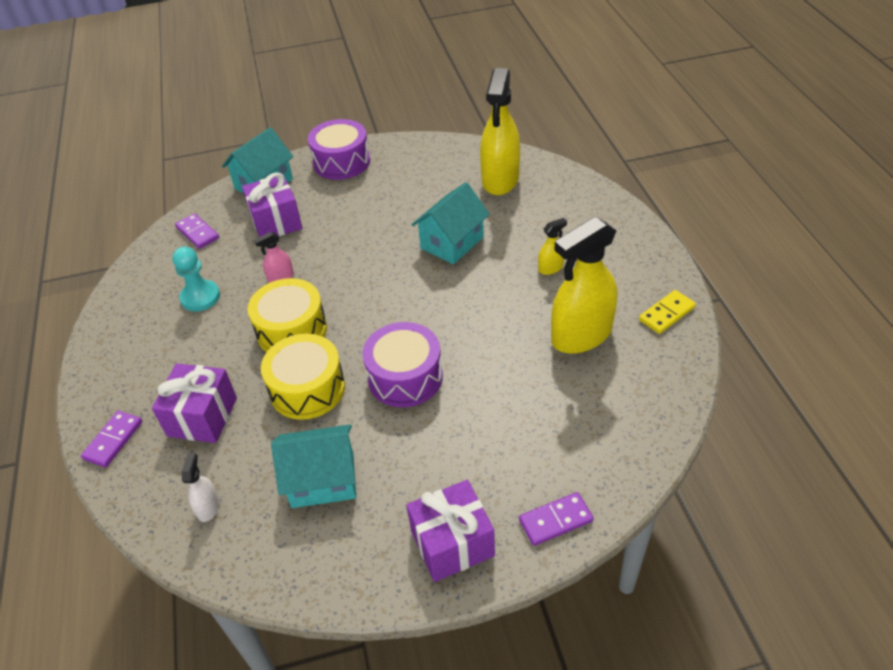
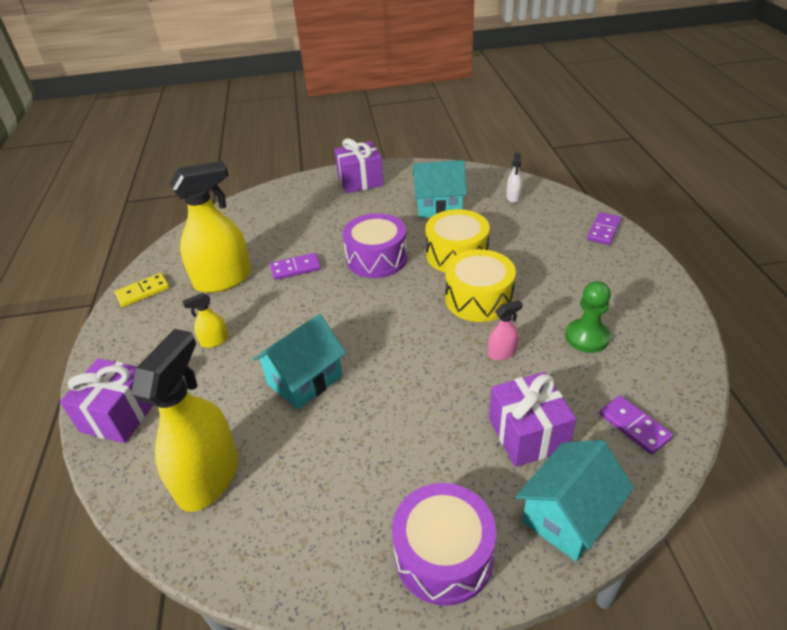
camera: 175 degrees left, 5 degrees down
(200, 297) = (587, 337): turquoise pawn -> green pawn
(202, 417) = (538, 241): purple gift -> purple gift (120, 415)
(555, 520) = (298, 187): purple domino -> purple domino (295, 268)

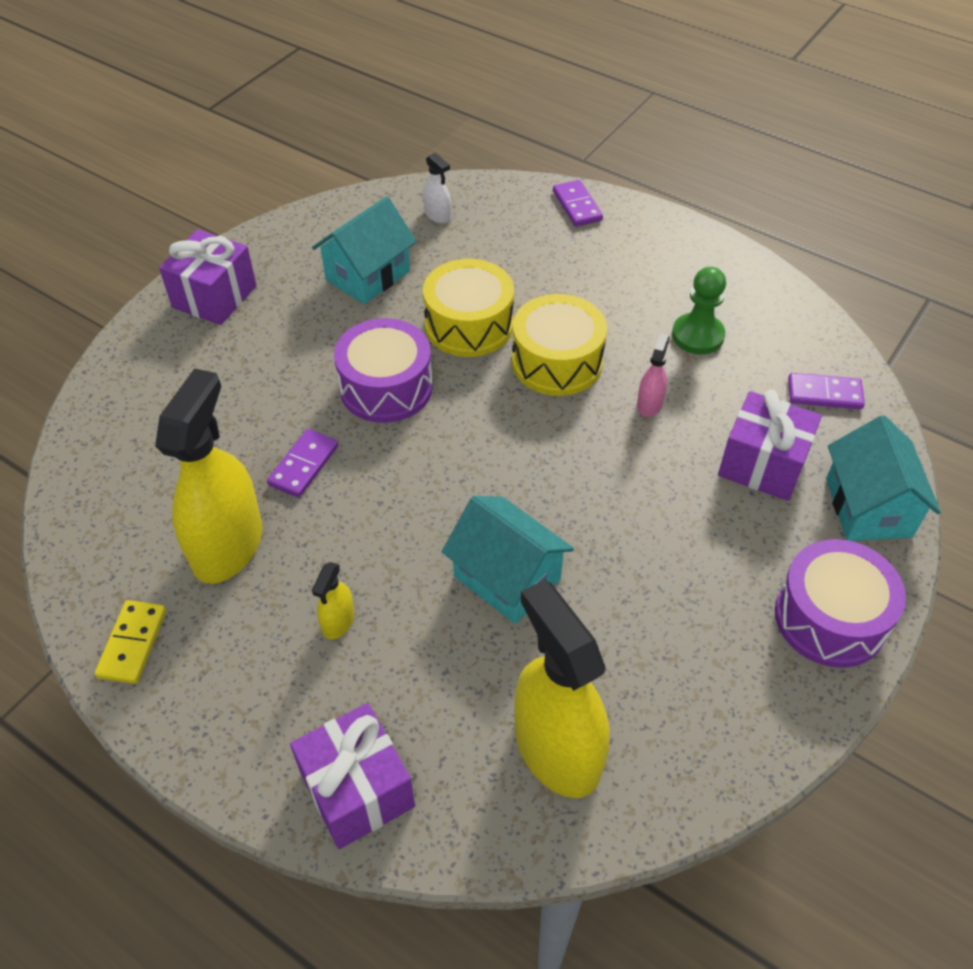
camera: 50 degrees left, 10 degrees up
(305, 380) = (507, 578): turquoise house -> turquoise house turned 45 degrees counterclockwise

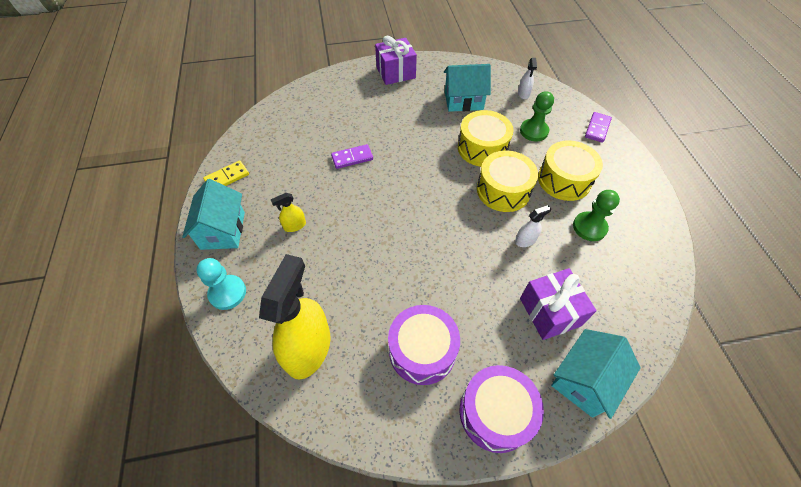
camera: 45 degrees right, 5 degrees up
(228, 545) = (293, 167): yellow spray bottle -> none
(357, 789) = (227, 293): purple gift -> turquoise pawn
(386, 387) = (418, 150): purple drum -> purple drum (422, 350)
(507, 258) = (534, 131): none -> green pawn
(507, 578) = (373, 263): turquoise house -> turquoise house (223, 230)
(610, 298) = (564, 180): none -> yellow drum
(649, 404) = (525, 240): pink spray bottle -> white spray bottle
(824, 394) = (628, 306): purple domino -> none

